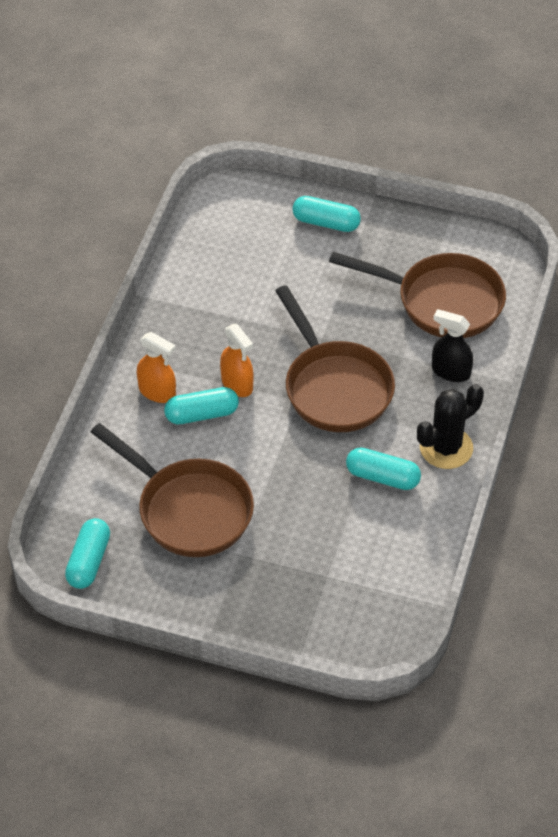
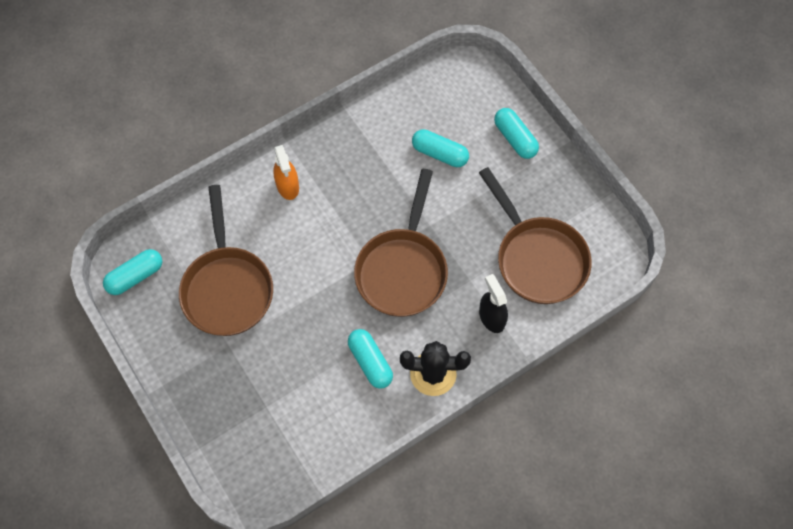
camera: 40 degrees right, 15 degrees up
(201, 414) = (299, 224): turquoise capsule -> turquoise capsule (440, 153)
(237, 384) = (342, 218): orange spray bottle -> none

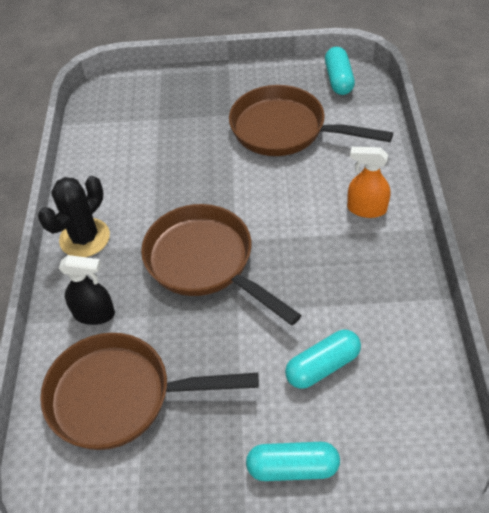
camera: 125 degrees right, 15 degrees down
(370, 362) = (136, 198): turquoise capsule -> none

